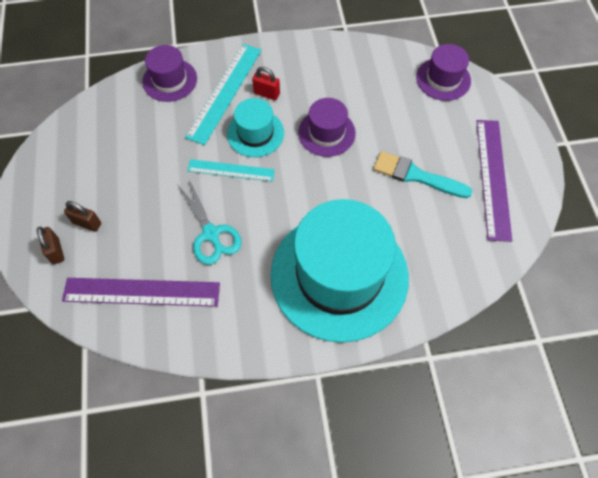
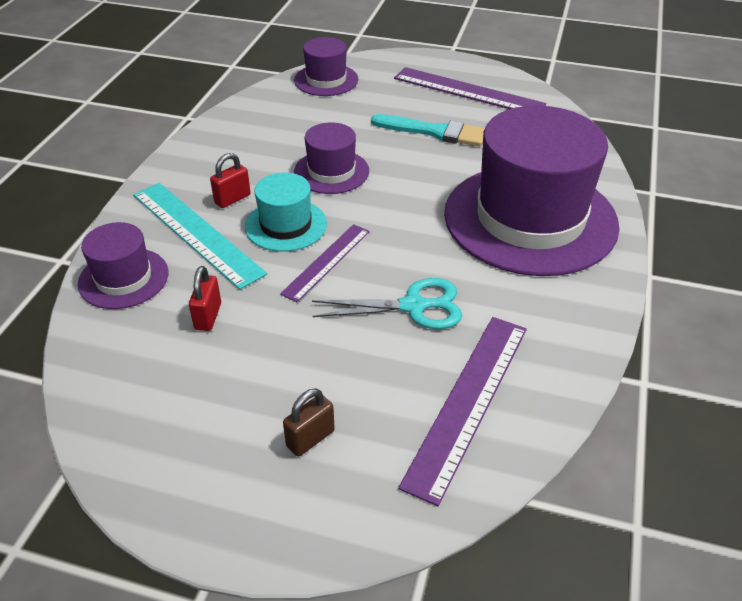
camera: 65 degrees left, 20 degrees down
(56, 251) = (338, 493): brown padlock -> none
(157, 134) = (208, 316): none -> red padlock
(231, 170) = (327, 262): turquoise ruler -> purple ruler
(339, 275) = (530, 219): turquoise hat -> purple hat
(416, 176) = (434, 132): turquoise brush -> turquoise brush turned 120 degrees counterclockwise

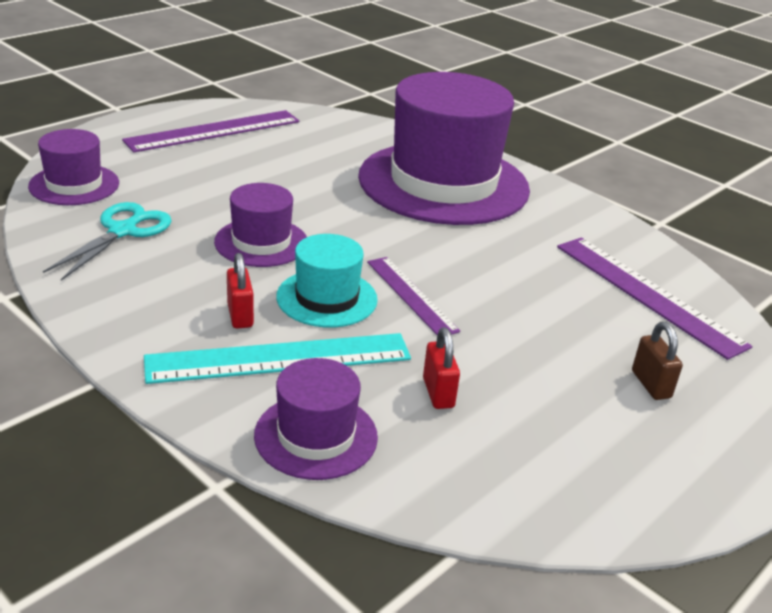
camera: 65 degrees left, 10 degrees down
(208, 316) = (438, 393): red padlock -> red padlock turned 45 degrees clockwise
(413, 306) = (514, 275): turquoise scissors -> turquoise scissors (123, 231)
(434, 132) = (261, 170): turquoise brush -> none

